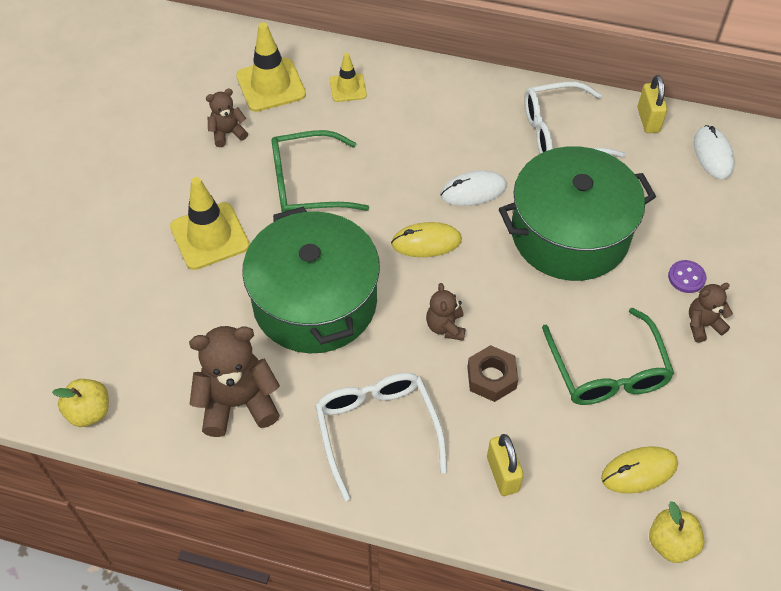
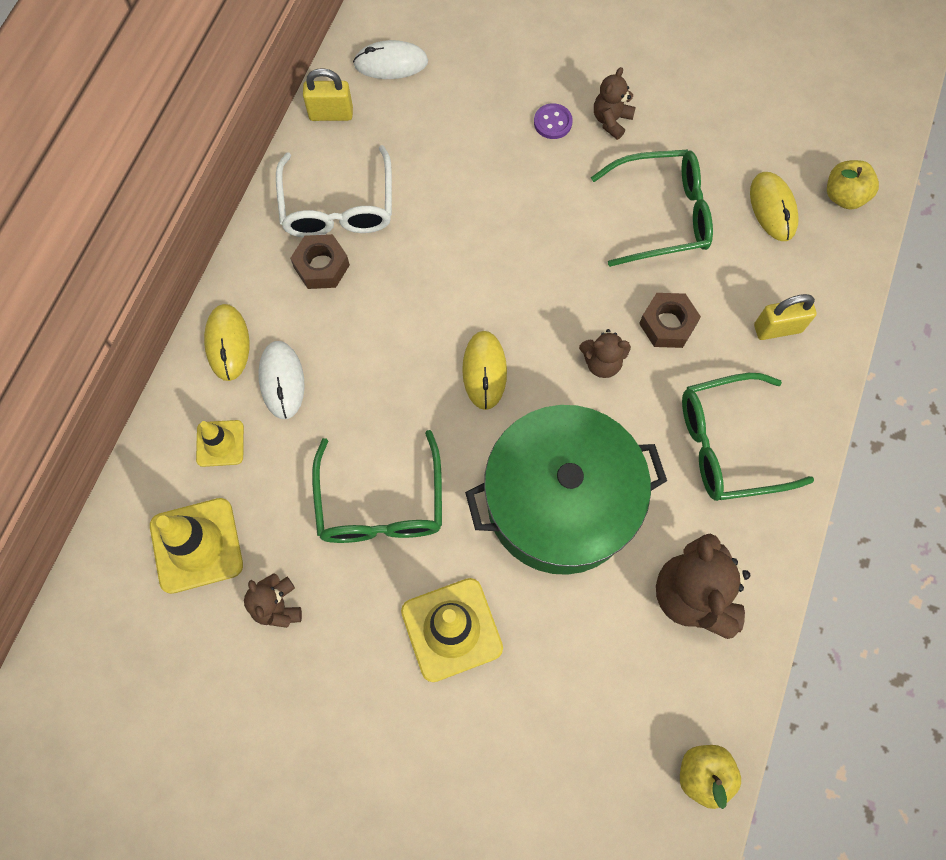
camera: 85 degrees left, 15 degrees up
(377, 430) = (728, 444): white glasses -> green glasses
(428, 82) = (227, 343): none -> yellow mouse
(473, 191) = (414, 311): white mouse -> white mouse (282, 381)
(503, 129) = (321, 266): none -> brown nut
(570, 234) = (486, 220): green pot -> none
(703, 325) = (611, 120): brown teddy bear -> brown teddy bear turned 45 degrees clockwise

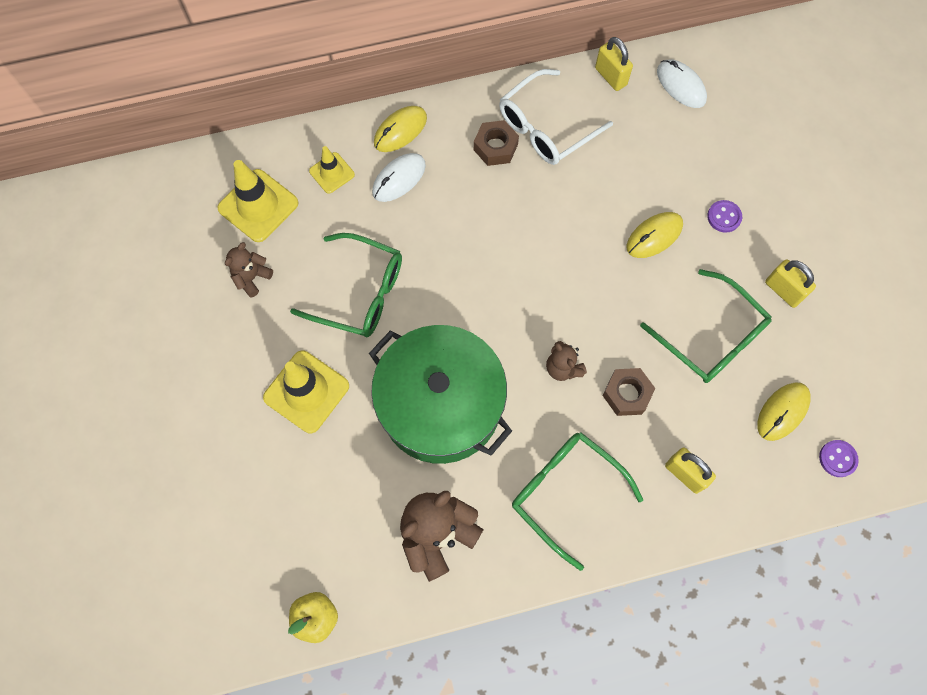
camera: 55 degrees right, 0 degrees up
(380, 503) = (359, 293): green glasses -> green glasses turned 120 degrees counterclockwise
(484, 371) = (498, 295): yellow mouse -> yellow mouse (654, 236)
(611, 120) = (759, 254): brown teddy bear -> none
(660, 126) = (783, 290): none -> yellow padlock
(844, 196) = (837, 459): yellow apple -> purple button

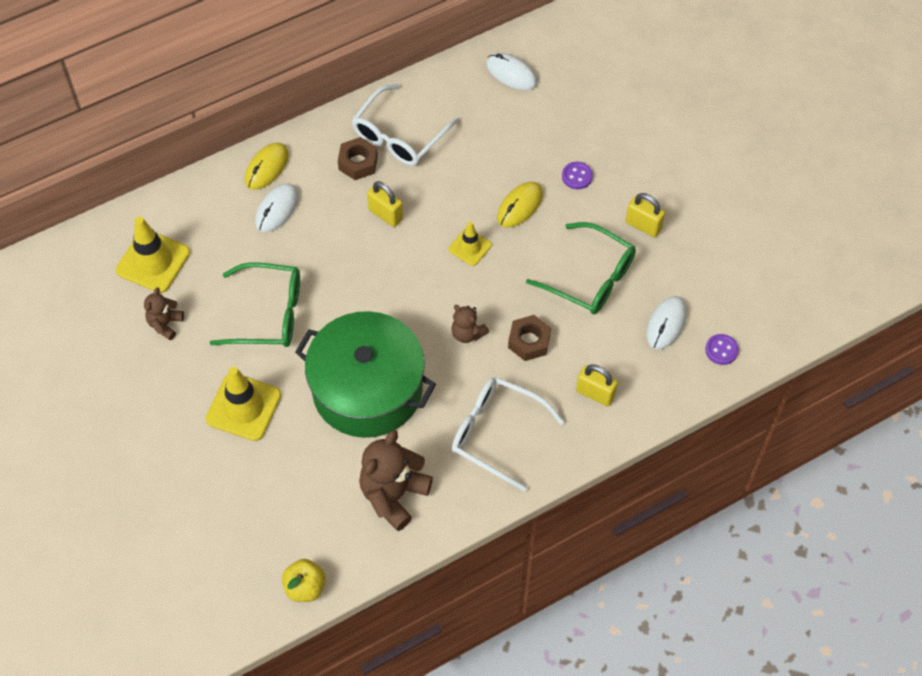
camera: 15 degrees left, 10 degrees down
(332, 173) = (213, 218): yellow traffic cone -> yellow traffic cone (470, 247)
(566, 493) = (496, 433): green glasses -> white glasses
(610, 76) = (446, 79): yellow padlock -> yellow padlock (385, 214)
(782, 412) = (666, 324): yellow mouse -> white mouse

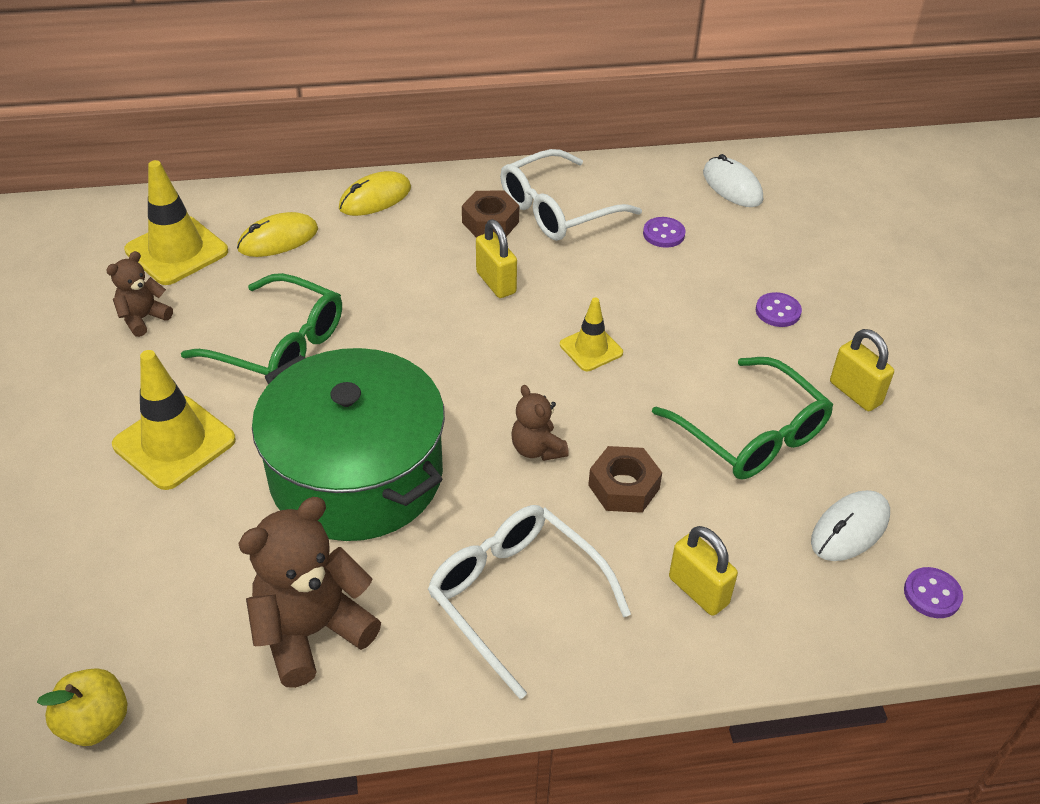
camera: 20 degrees right, 15 degrees down
(277, 209) = (361, 241): white mouse -> none
(480, 134) = (663, 234): none -> purple button
(520, 206) = (682, 322): yellow mouse -> yellow mouse (278, 239)

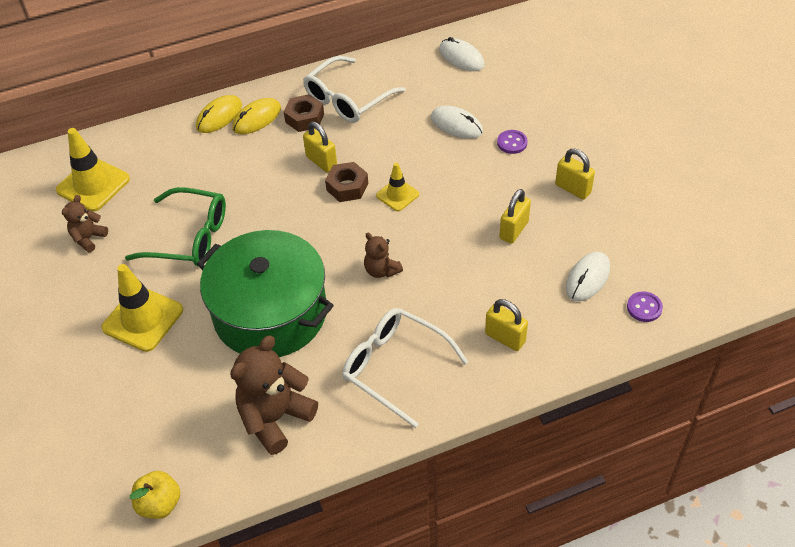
camera: 10 degrees left, 5 degrees up
(278, 239) = (161, 161): yellow mouse -> yellow mouse (257, 118)
(623, 487) = (443, 283): brown nut -> brown nut (347, 187)
(663, 234) = (424, 102): purple button -> none
(702, 272) = (456, 125): none -> white mouse
(751, 434) = (514, 230): green glasses -> yellow padlock

